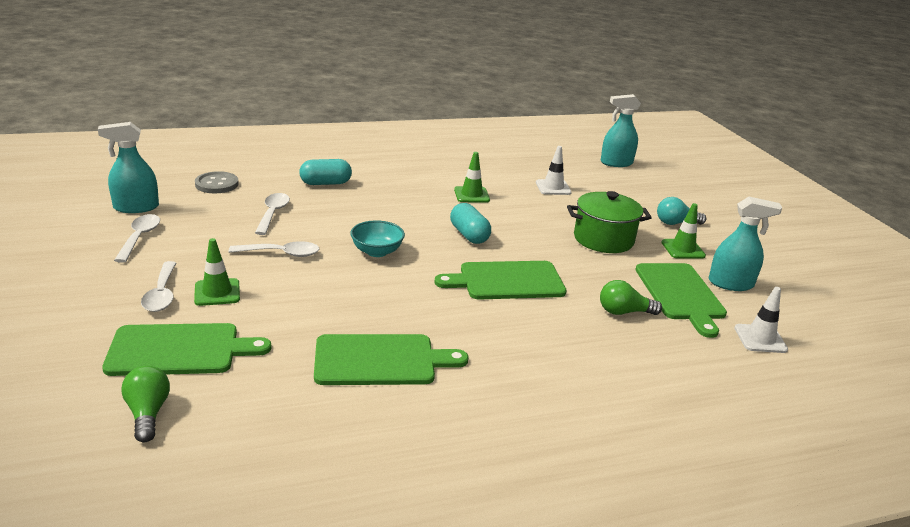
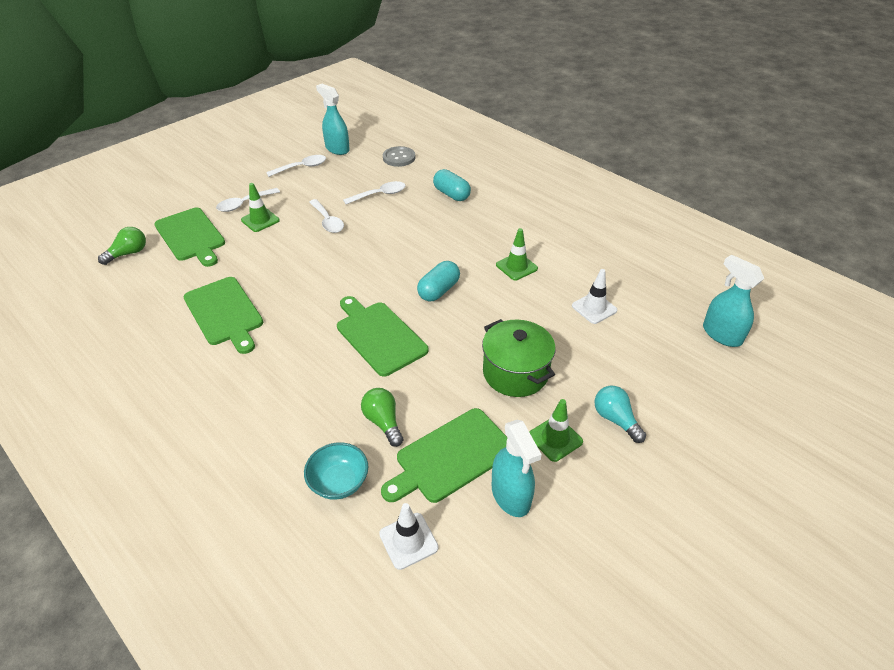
camera: 65 degrees right, 15 degrees up
(377, 251) = (367, 257): turquoise bowl -> turquoise bowl (339, 482)

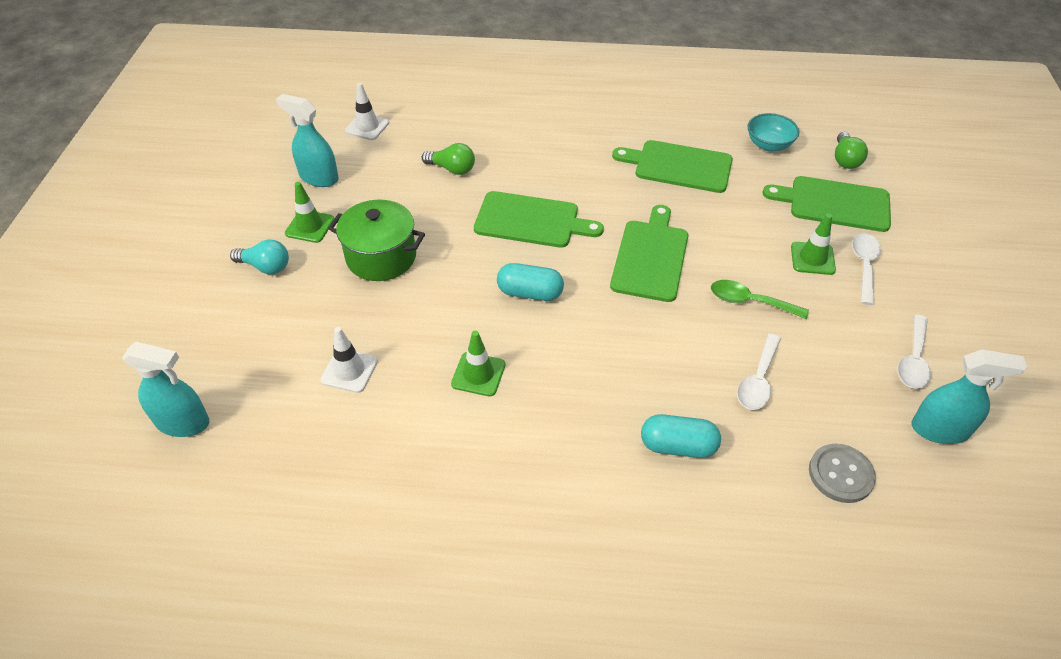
camera: 140 degrees right, 5 degrees up
(328, 221) = (750, 302): white spoon -> green spoon
(339, 482) = (442, 127): turquoise bowl -> turquoise bowl (768, 145)
(438, 290) = (530, 293): turquoise capsule -> turquoise capsule turned 75 degrees counterclockwise
(451, 457) = (380, 176): green cutting board -> green cutting board (650, 257)

